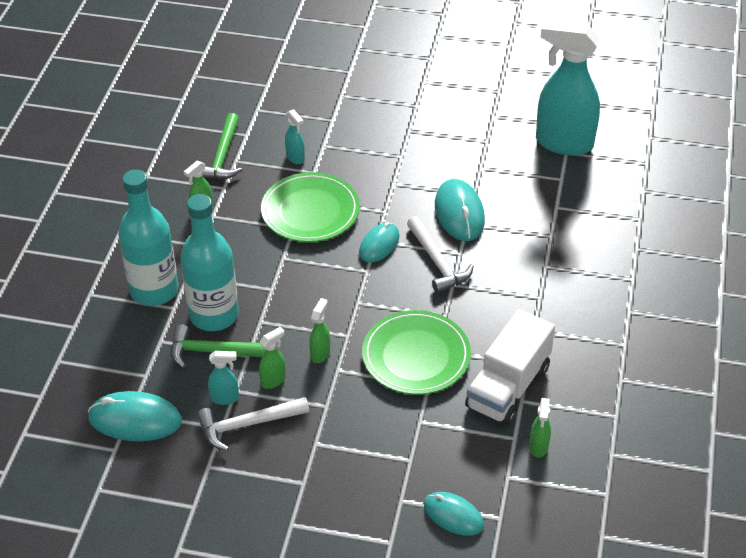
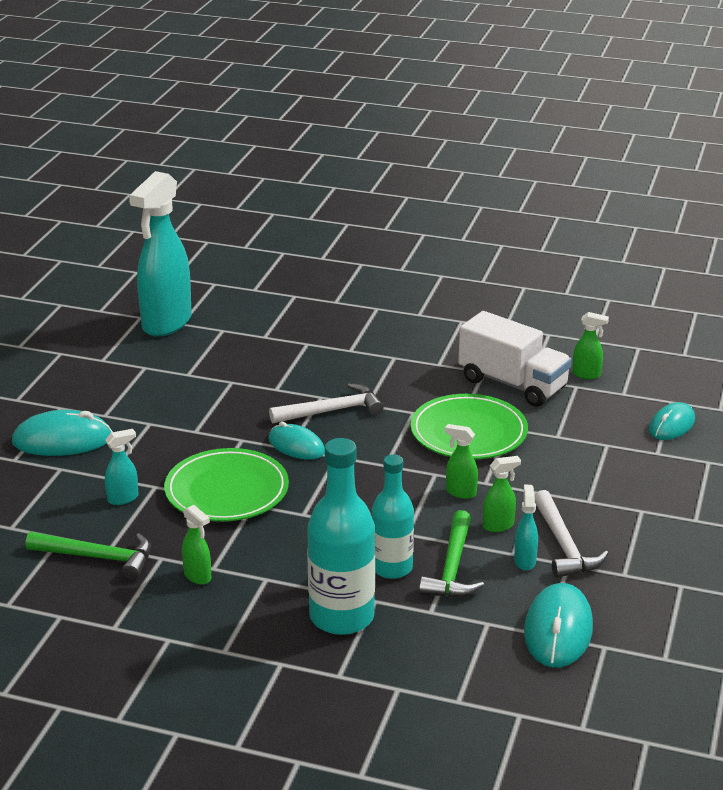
camera: 85 degrees left, 15 degrees down
(214, 315) = (392, 568): turquoise bottle -> turquoise bottle, size x0.66
(273, 380) = (498, 526): green spray bottle -> green spray bottle turned 105 degrees clockwise
(459, 213) = (258, 392): turquoise mouse -> turquoise mouse (62, 440)

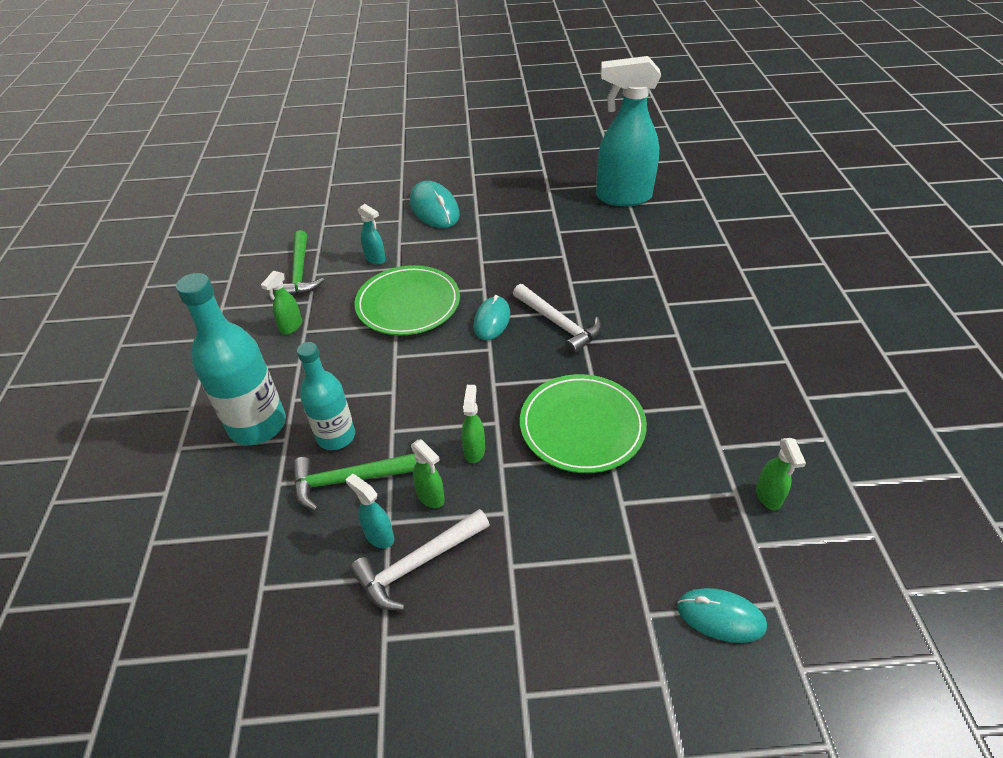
camera: 70 degrees right, 15 degrees up
(512, 384) = (697, 435): white truck -> none
(525, 561) = (379, 536): turquoise spray bottle -> turquoise spray bottle turned 120 degrees counterclockwise
(558, 630) = (269, 598): turquoise mouse -> none

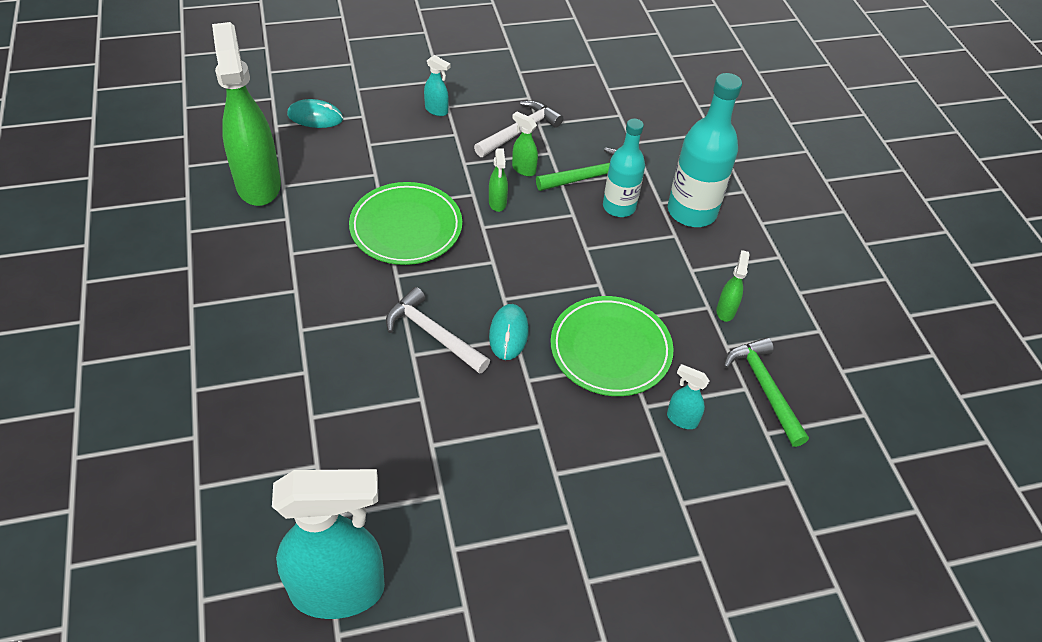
camera: 165 degrees right, 5 degrees up
(379, 536) = (553, 144): turquoise spray bottle -> turquoise spray bottle (437, 110)
(434, 209) = (640, 534): turquoise mouse -> none
(768, 497) = (258, 184): green spray bottle -> green spray bottle, size x2.43

